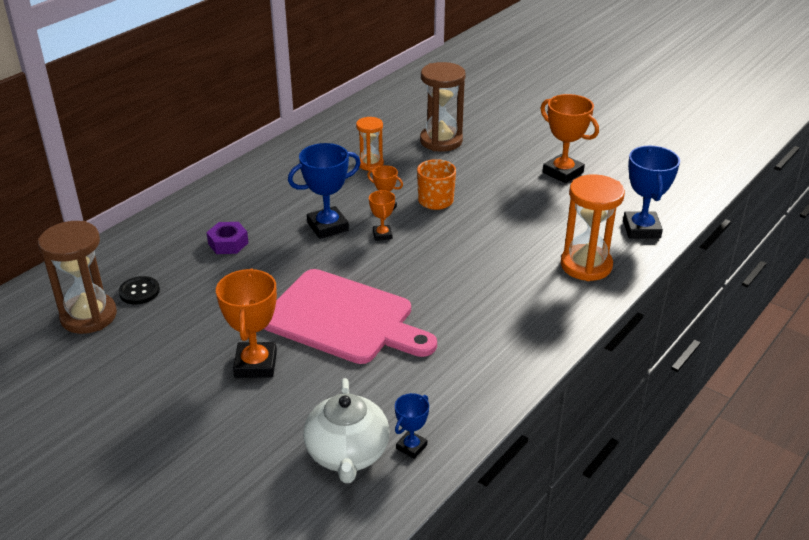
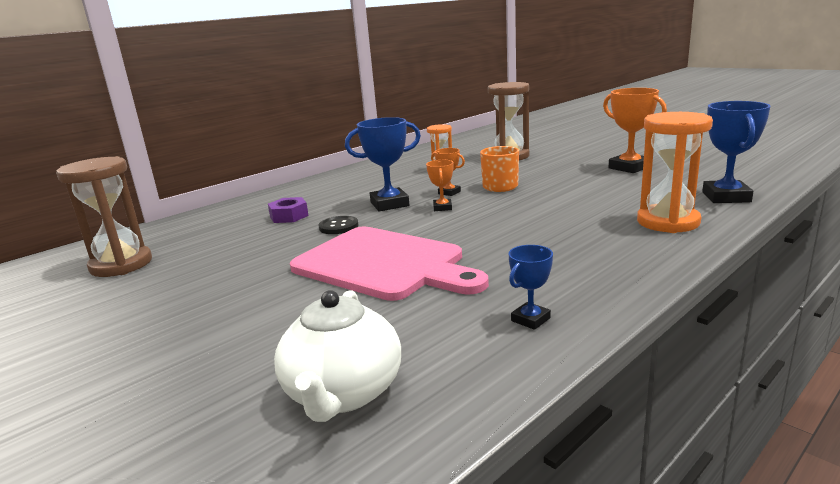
camera: 10 degrees right, 15 degrees down
(139, 291) = (183, 248): black button -> black button (338, 226)
(255, 364) = (268, 301): orange trophy -> none
(411, 447) = (437, 386): blue trophy -> blue trophy (530, 319)

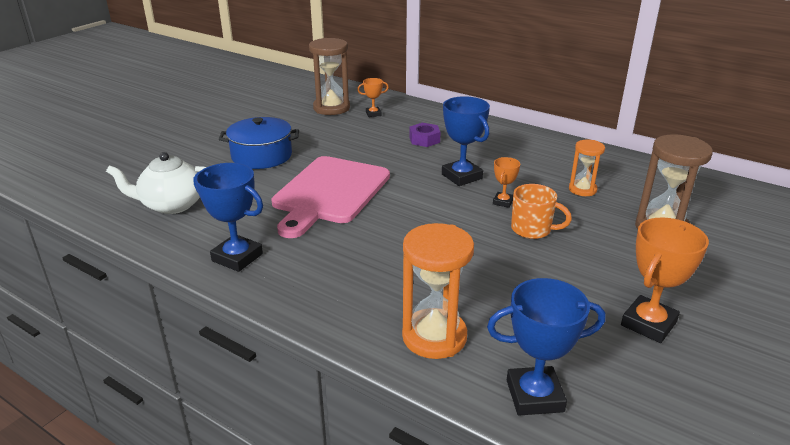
camera: 75 degrees right, 10 degrees up
(228, 314) = (262, 156): none -> blue pot
(338, 226) = (403, 163): black button -> none
(442, 207) = (457, 203): orange trophy -> orange trophy (373, 114)
(530, 319) = (237, 257): blue trophy -> blue trophy, size x1.85

